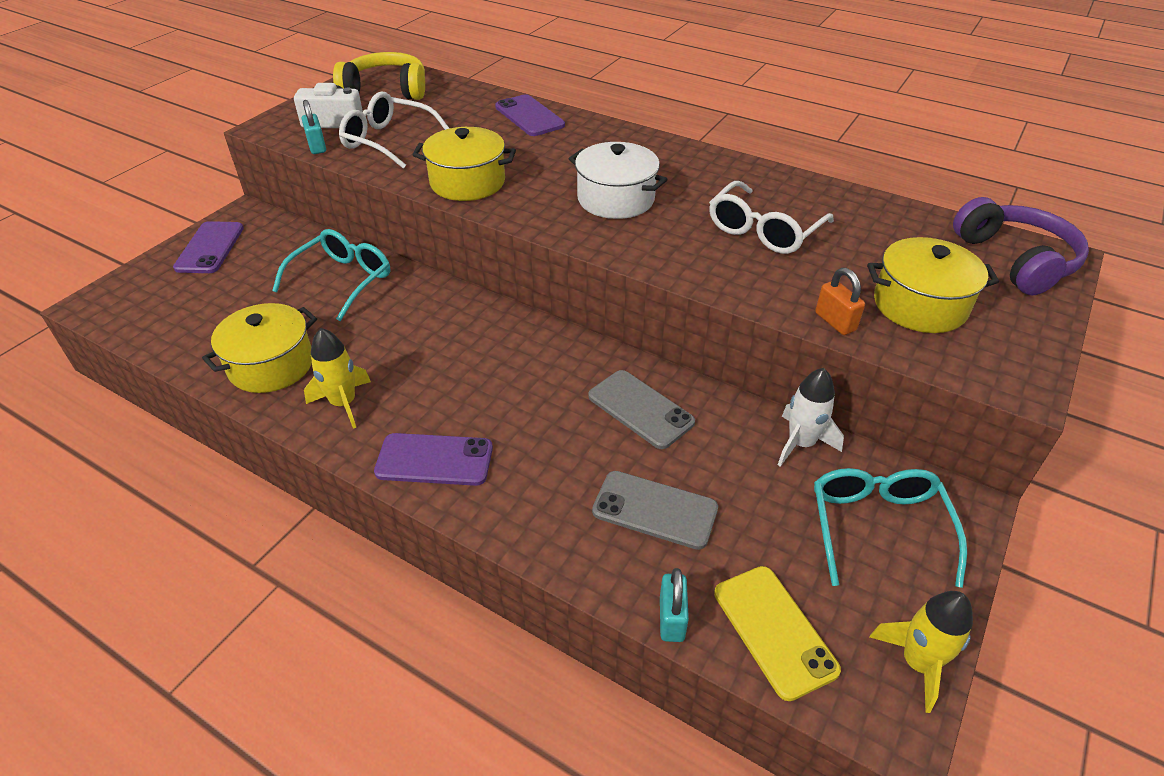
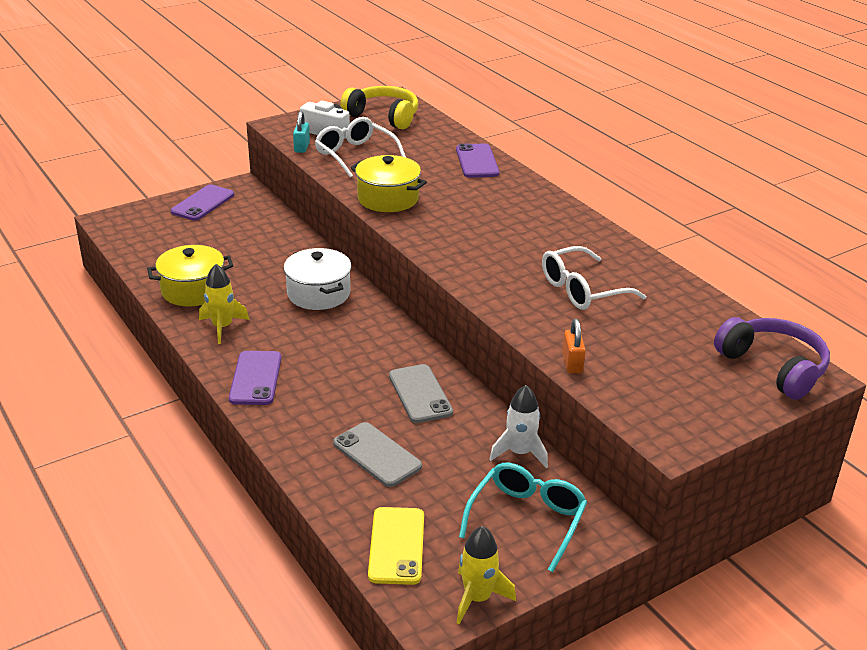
camera: 25 degrees right, 10 degrees down
(342, 280) = (276, 249): turquoise glasses -> none
(434, 460) = (256, 378): purple phone -> purple phone turned 60 degrees clockwise
(615, 199) = (488, 238): white pot -> white pot (318, 293)
(671, 619) = (335, 515): turquoise padlock -> none
(919, 305) = (652, 373): yellow pot -> none
(1015, 260) = (773, 367): purple headphones -> purple headphones turned 45 degrees counterclockwise

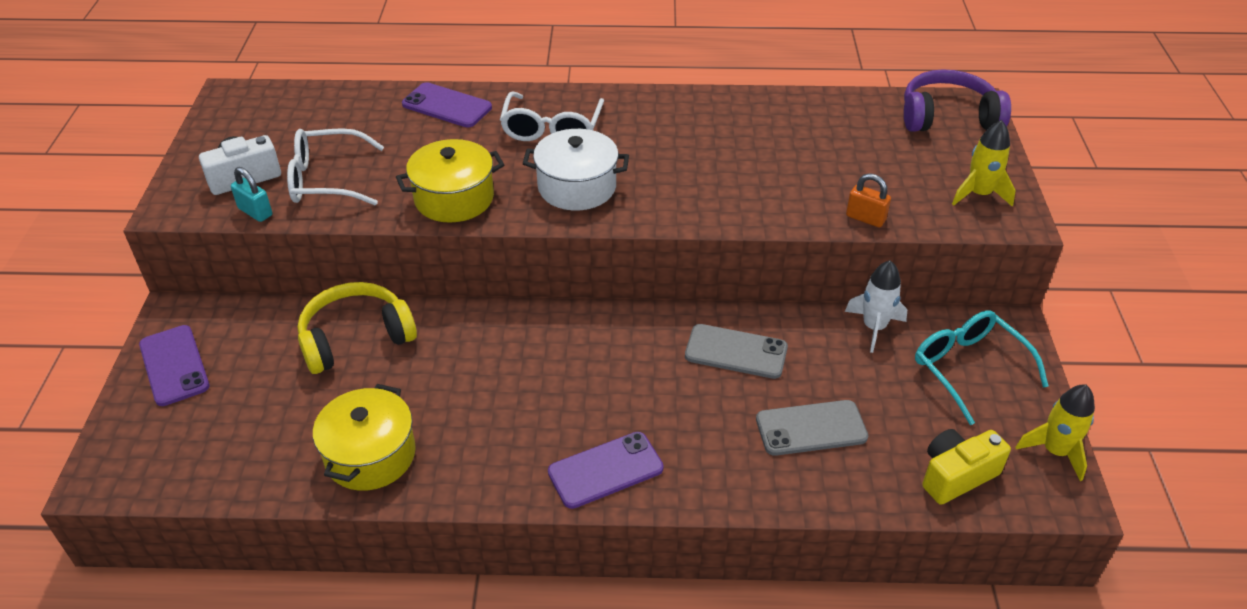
camera: 55 degrees left, 10 degrees up
(222, 327) = (477, 459): yellow rocket -> yellow rocket (979, 194)
(256, 378) = (605, 470): purple phone -> purple phone turned 60 degrees counterclockwise
(318, 293) = (488, 348): white pot -> white pot (577, 187)
(383, 117) = (264, 122): yellow headphones -> yellow headphones (356, 338)
(397, 546) = (956, 475): yellow phone -> yellow camera
(582, 290) = (752, 155): white glasses -> white glasses (552, 129)

